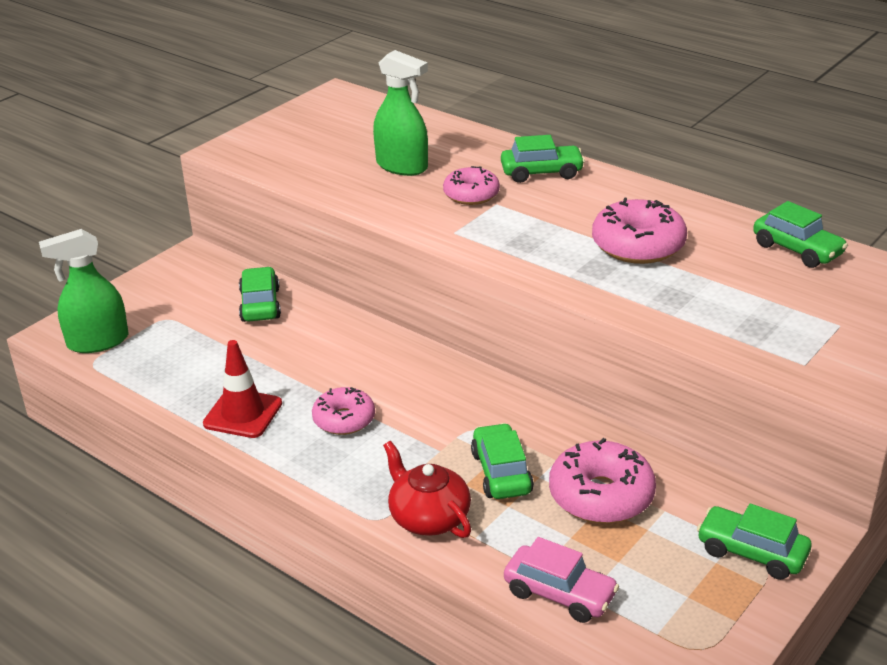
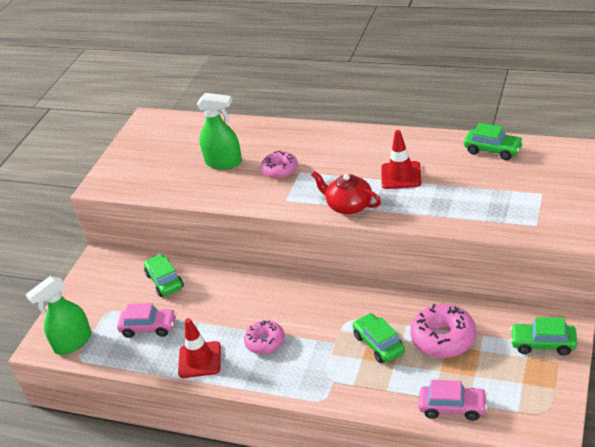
camera: 15 degrees left, 5 degrees up
(203, 354) = (149, 327): none -> pink car
(428, 517) = (352, 387): red teapot -> red teapot (348, 205)
(541, 172) = (314, 141): green car -> none
(638, 245) = (401, 175): pink donut -> red traffic cone

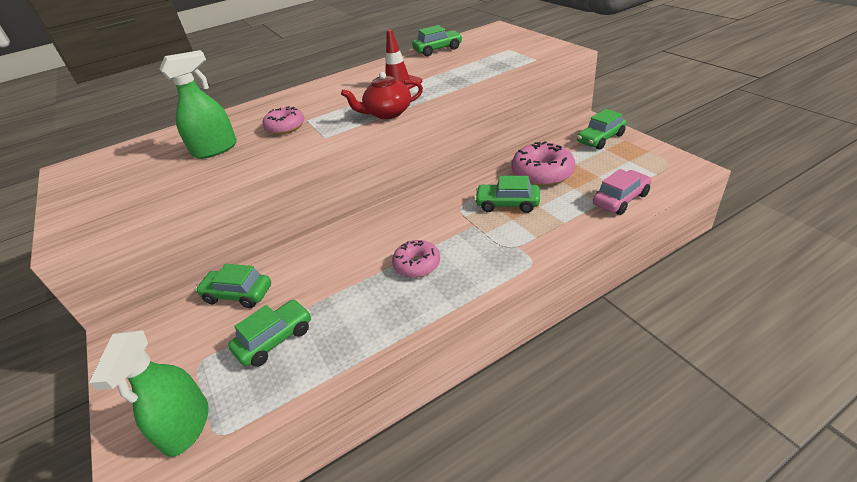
camera: 50 degrees left, 0 degrees up
(149, 327) = (275, 339): pink car -> green car
(199, 360) = (375, 321): red traffic cone -> none

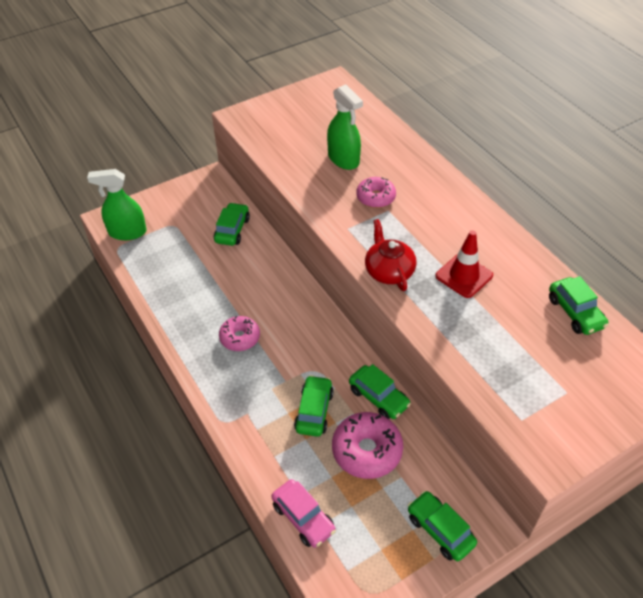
camera: 85 degrees right, 10 degrees up
(275, 339) = (182, 260): green car -> green car (378, 397)

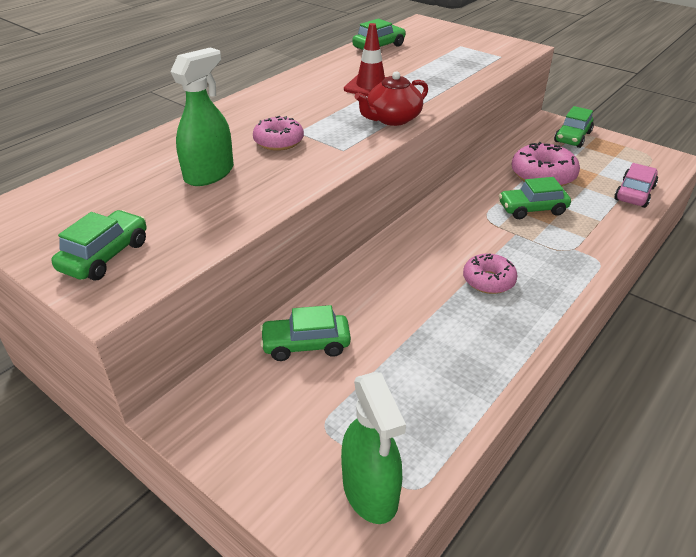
camera: 110 degrees left, 10 degrees down
(378, 397) = (485, 179): green car -> green car (105, 256)

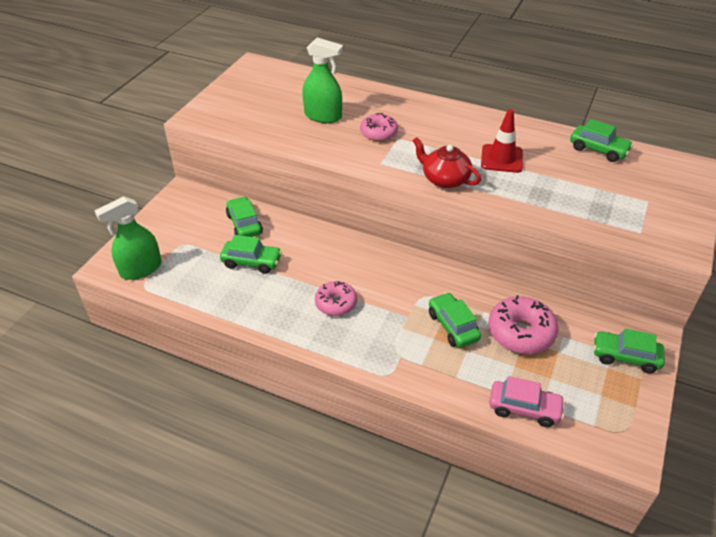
camera: 75 degrees right, 5 degrees up
(105, 256) = (228, 106): green car -> green car (251, 262)

